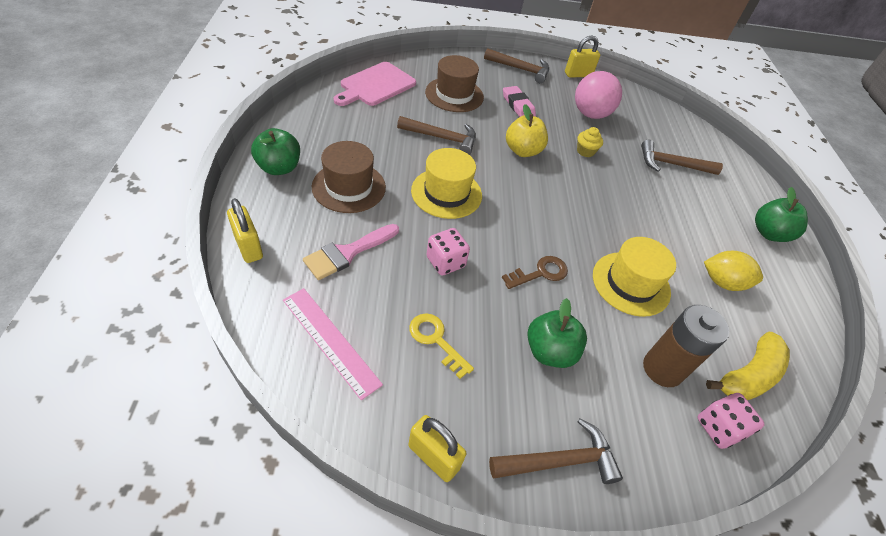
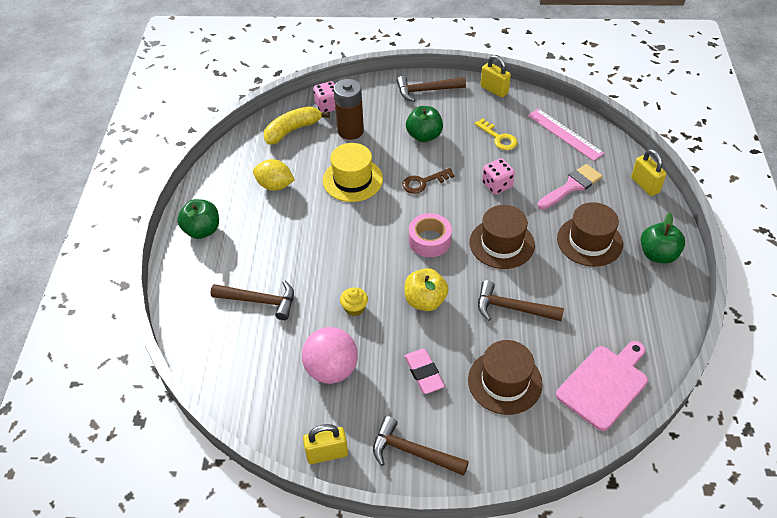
camera: 170 degrees left, 0 degrees up
(446, 193) = (502, 243): yellow hat -> brown hat
(524, 202) = (429, 240): none -> pink tape

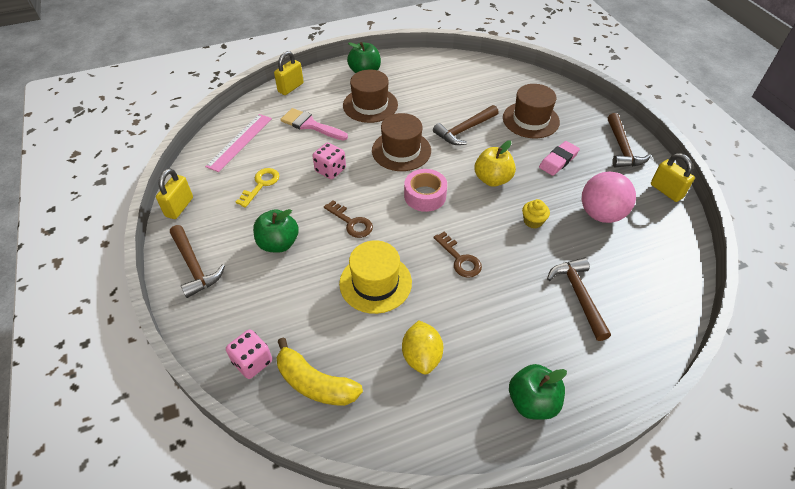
camera: 115 degrees left, 0 degrees up
(344, 238) = (460, 259): none -> brown key
(350, 131) = (294, 316): brown battery -> none
(512, 308) = (464, 130): brown hammer -> brown hammer turned 60 degrees clockwise
(605, 384) = (496, 78): pink cutting board -> none

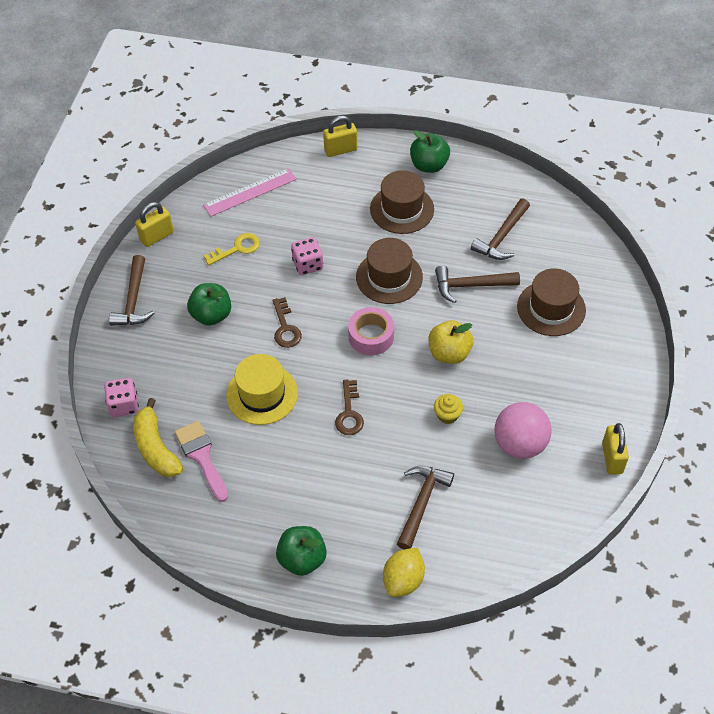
camera: 35 degrees right, 5 degrees up
(310, 125) = (326, 205): pink brush -> pink brush (201, 457)
(421, 356) = (248, 475): yellow lemon -> yellow lemon (403, 580)
(558, 161) = (534, 368): pink eraser -> none
(622, 148) = (616, 390): brown hammer -> brown hammer (502, 237)

